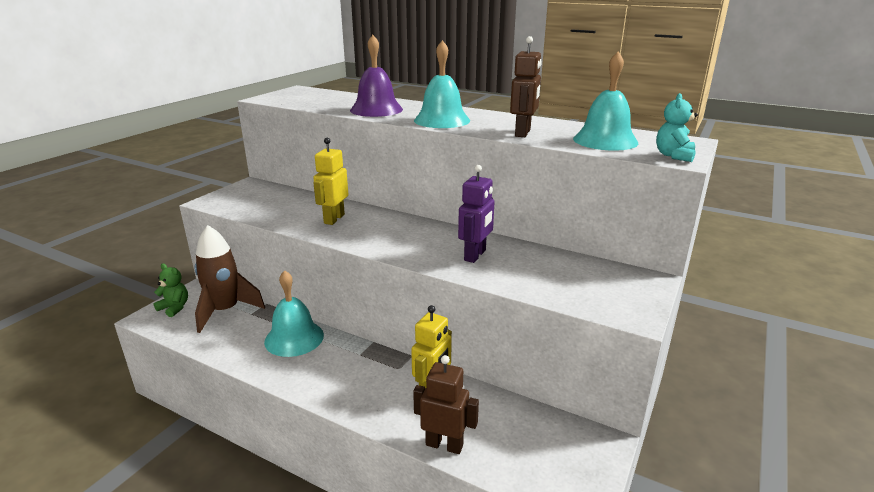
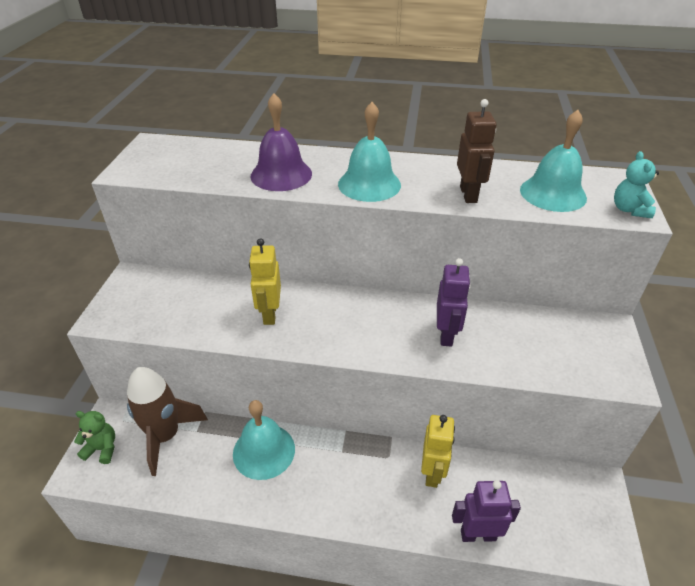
camera: 20 degrees left, 15 degrees up
(444, 445) = (478, 535): brown robot -> purple robot

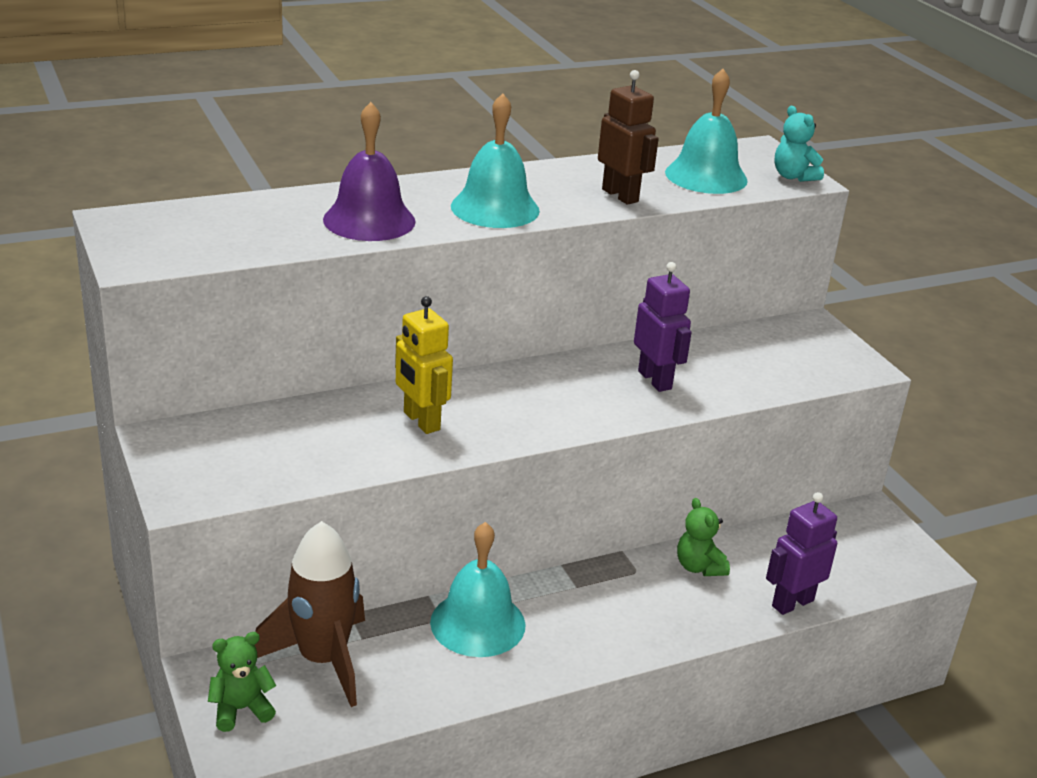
camera: 35 degrees left, 10 degrees down
(432, 473) = (699, 567): yellow robot -> green teddy bear

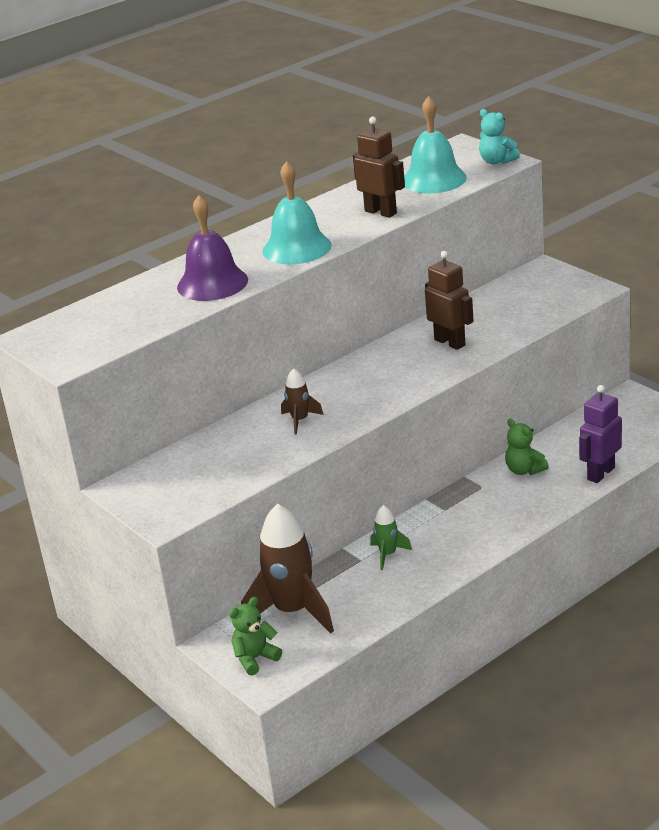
camera: 10 degrees left, 0 degrees up
(421, 421) = (300, 420): yellow robot -> brown rocket
(478, 623) = (388, 554): turquoise bell -> green rocket
(655, 380) = (450, 342): purple robot -> brown robot

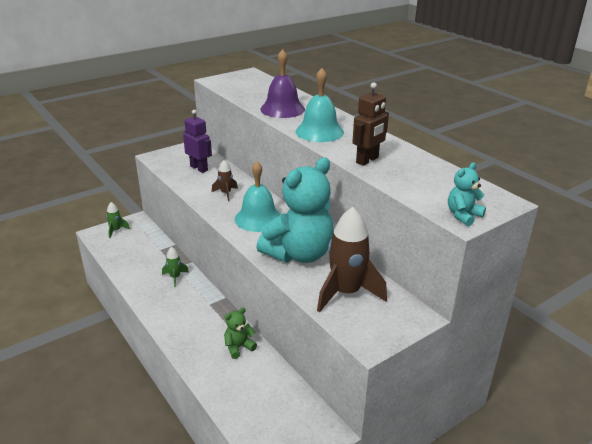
camera: 90 degrees right, 0 degrees up
(255, 658) = (116, 230): green teddy bear -> green rocket
(292, 611) = (145, 243): brown rocket -> brown rocket (346, 293)
(434, 179) = (426, 184): turquoise bell -> turquoise bell (258, 218)
(450, 342) = (299, 254): brown robot -> turquoise teddy bear
(600, 473) = (216, 389): purple robot -> purple robot (199, 168)

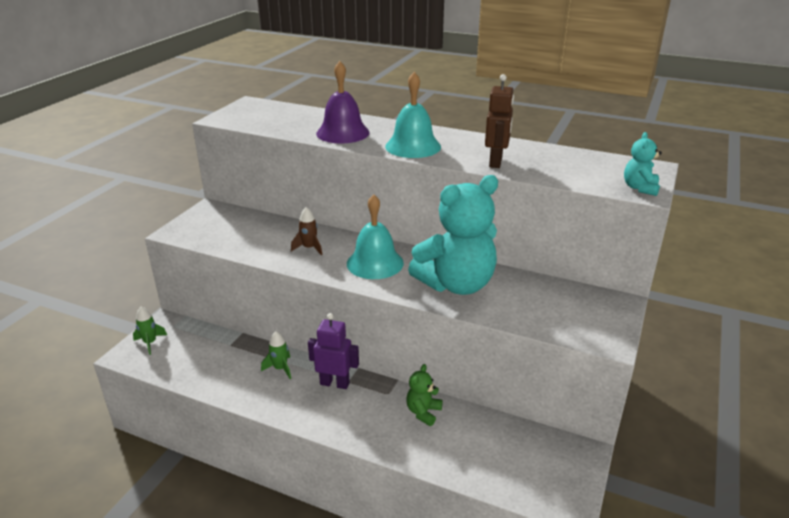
camera: 30 degrees left, 0 degrees up
(199, 168) = (246, 230): purple robot -> purple robot (335, 383)
(299, 254) = (456, 284): turquoise teddy bear -> turquoise teddy bear turned 45 degrees clockwise
(346, 293) = (540, 305): brown rocket -> none

